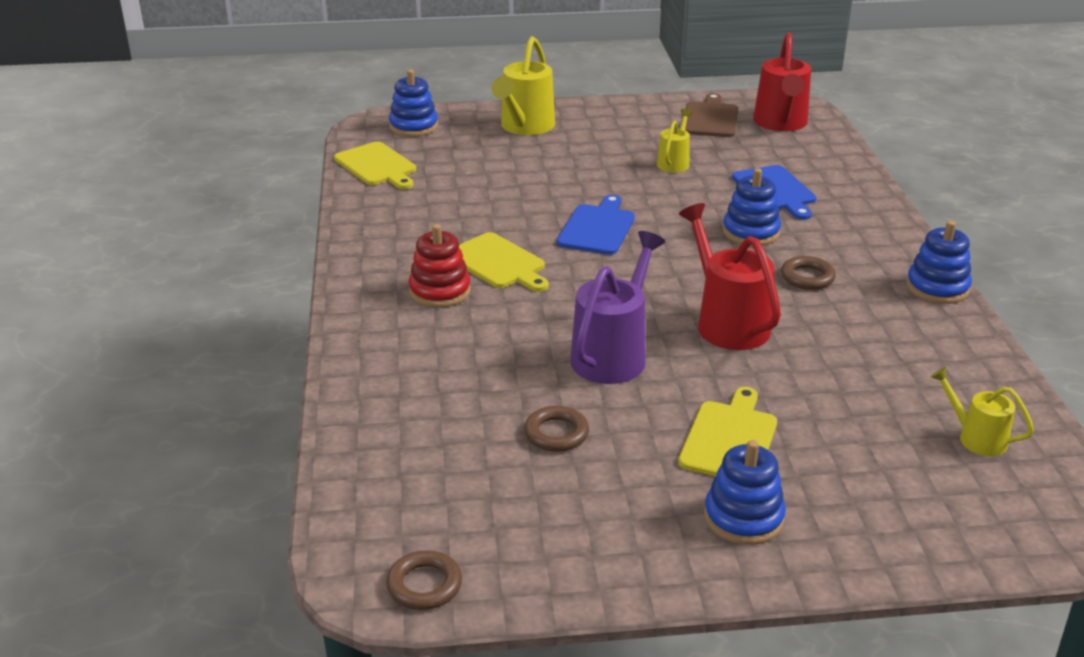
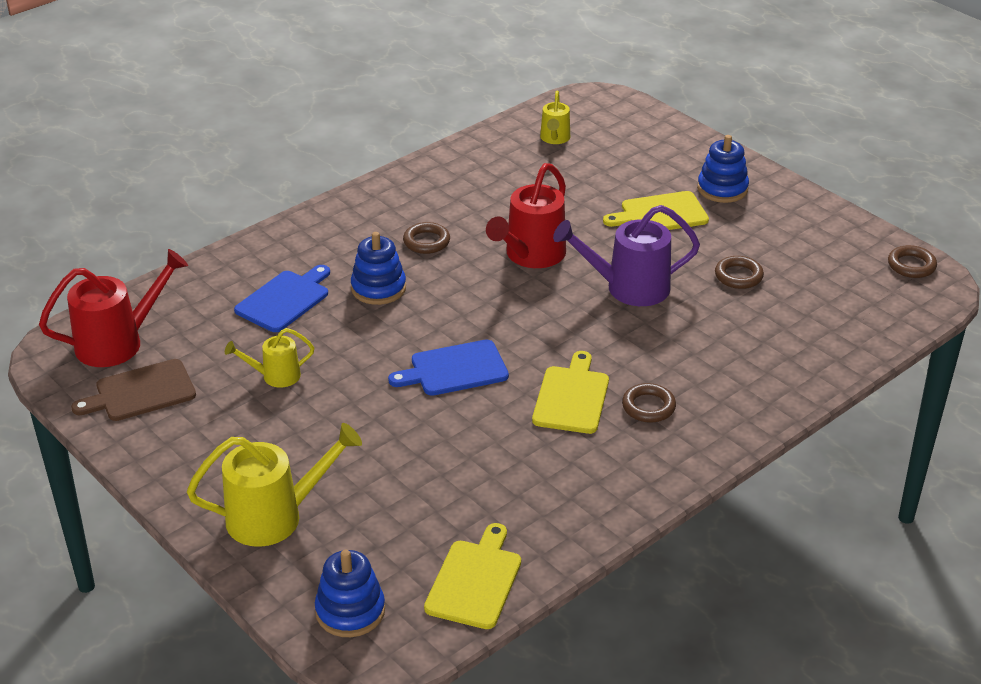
camera: 125 degrees left, 5 degrees up
(440, 291) = (648, 407): red stacking toy -> brown ring
(937, 287) = (383, 187): blue stacking toy -> none

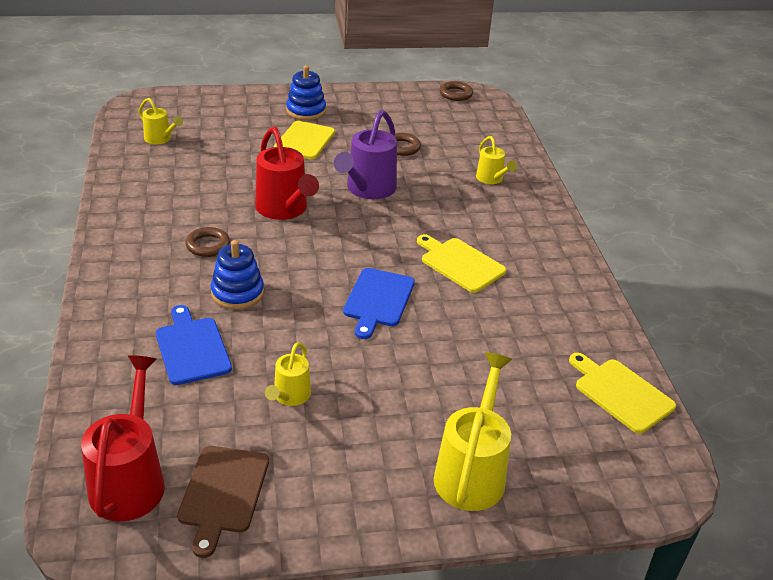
camera: 60 degrees left, 0 degrees up
(350, 611) = (614, 474): blue stacking toy -> none
(648, 407) = (499, 238): brown ring -> none
(759, 360) = (491, 179): none -> yellow watering can

